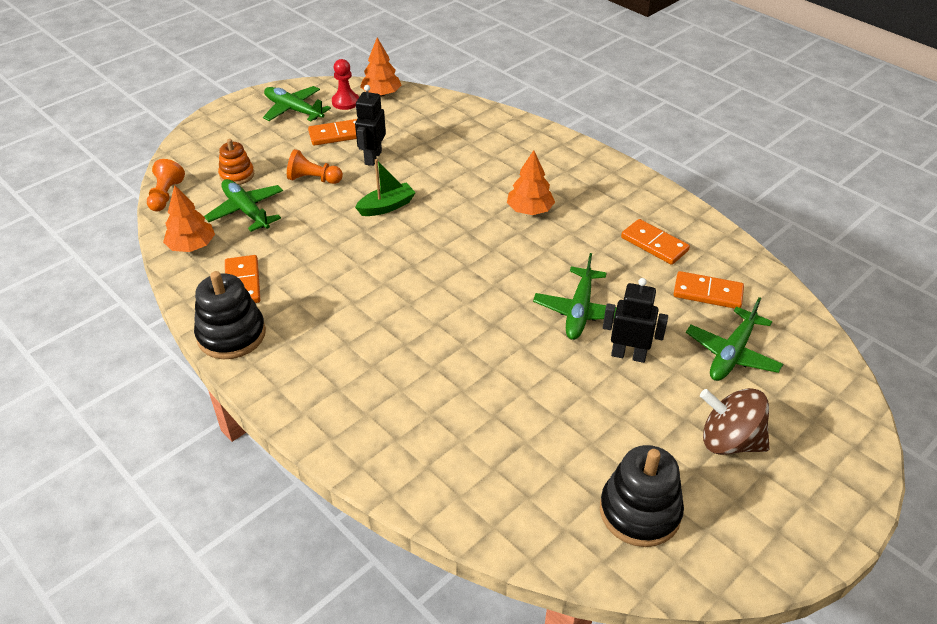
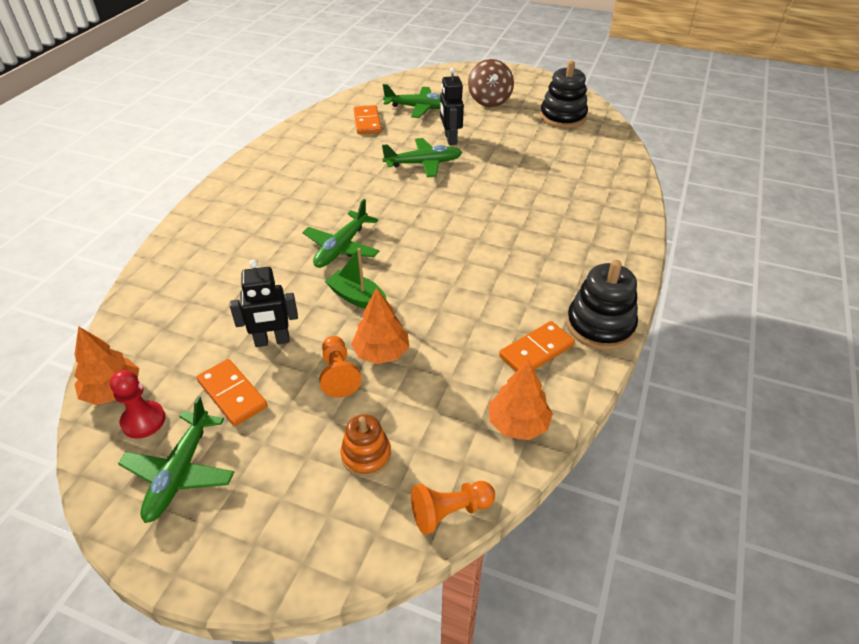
camera: 115 degrees left, 0 degrees up
(246, 211) = (429, 406): green plane -> green plane (342, 247)
(530, 210) = (314, 212): orange tree -> orange tree (381, 352)
(654, 244) = (326, 148): orange domino -> none

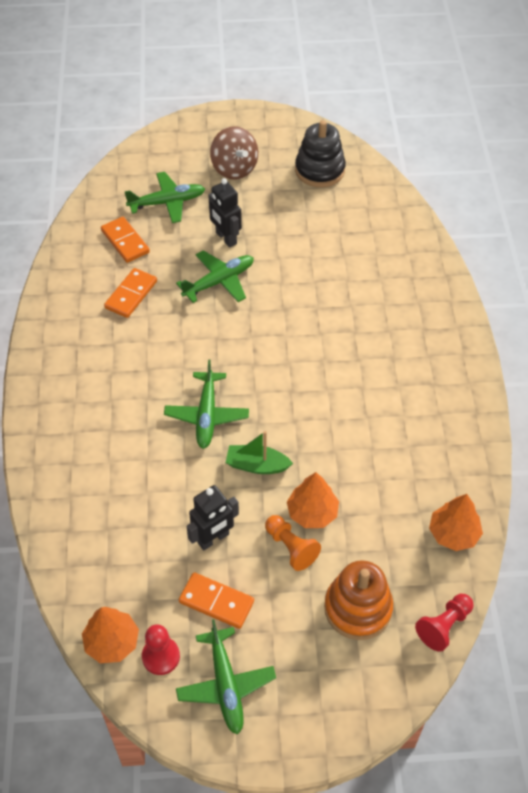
camera: 25 degrees left, 10 degrees up
(366, 455) = (358, 608): orange stacking toy -> orange stacking toy, size x1.63
(450, 512) = (444, 626): orange pawn -> red pawn
(536, 351) = (433, 461): orange domino -> orange domino (131, 295)
(600, 326) = (470, 416): black stacking toy -> none

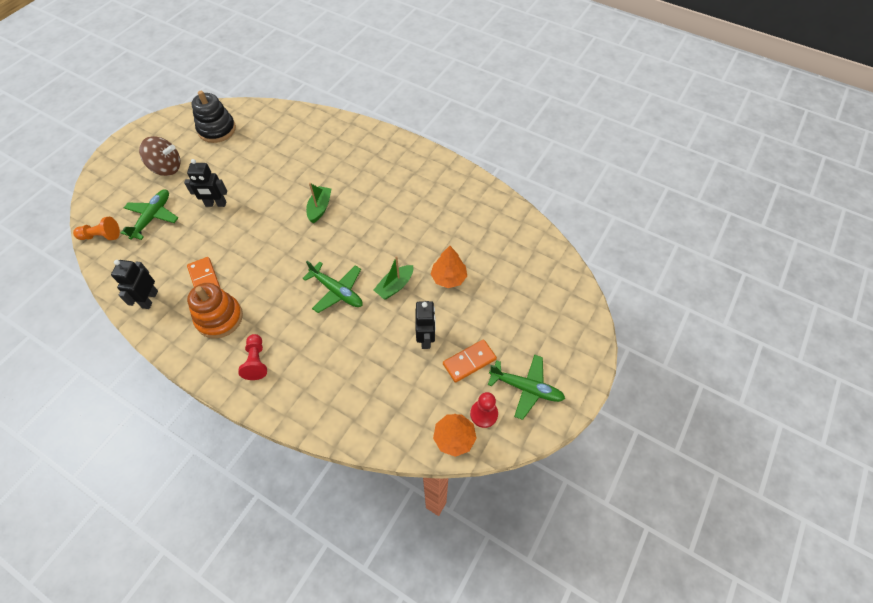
camera: 55 degrees left, 5 degrees up
(77, 269) = (149, 299): none -> black robot
(125, 241) = (158, 258): orange domino -> none
(219, 282) = (245, 227): green plane -> none
(291, 547) = (463, 302): orange pawn -> orange pawn (101, 236)
(299, 328) = (320, 208): none -> green boat
(358, 608) = (524, 292): orange stacking toy -> orange stacking toy (219, 318)
(444, 626) = (562, 260): red pawn -> red pawn (256, 361)
(453, 533) = (512, 222): orange tree -> none

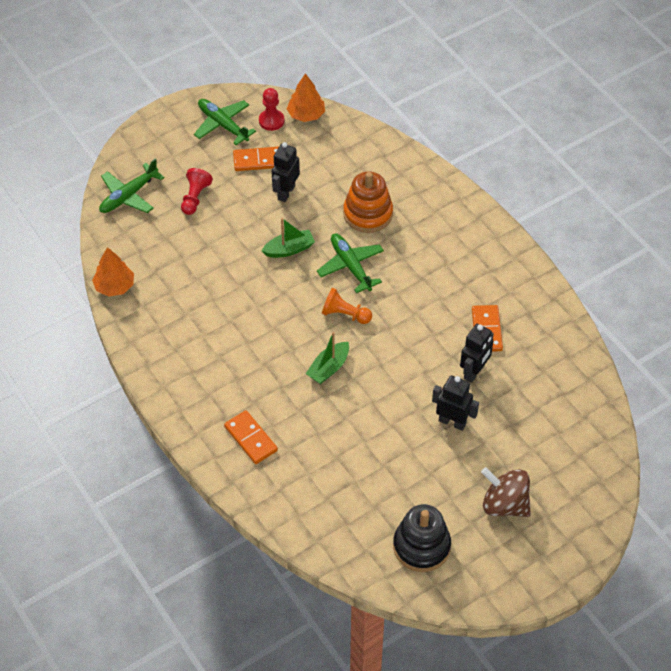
camera: 155 degrees left, 5 degrees down
(101, 236) = (599, 430): orange pawn -> orange pawn (345, 314)
(149, 299) = (550, 330): black robot -> black robot (474, 372)
(152, 217) = (534, 433): green plane -> green plane (129, 195)
(219, 318) = (480, 284): orange stacking toy -> orange stacking toy (368, 214)
(256, 361) = (454, 231): red pawn -> red pawn (195, 198)
(352, 148) = (251, 438): none -> orange domino
(448, 277) = (230, 237): orange tree -> orange tree (114, 286)

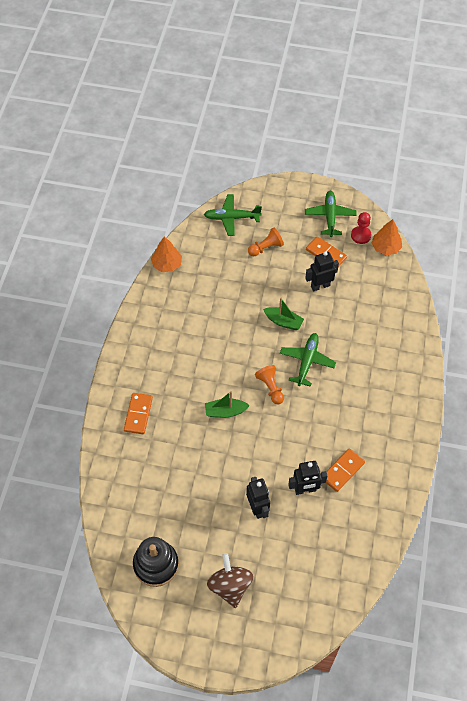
camera: 45 degrees right, 5 degrees up
(195, 198) = (266, 248): red pawn -> orange pawn
(368, 214) = (353, 338): orange stacking toy -> none

